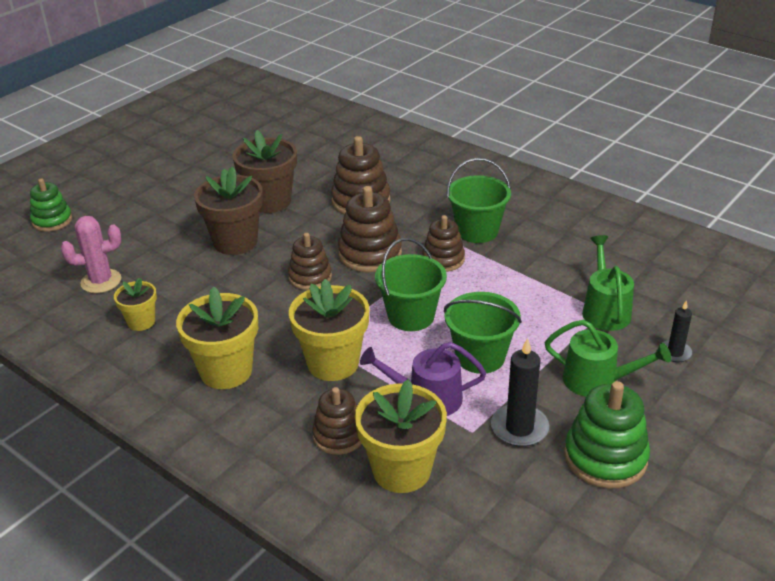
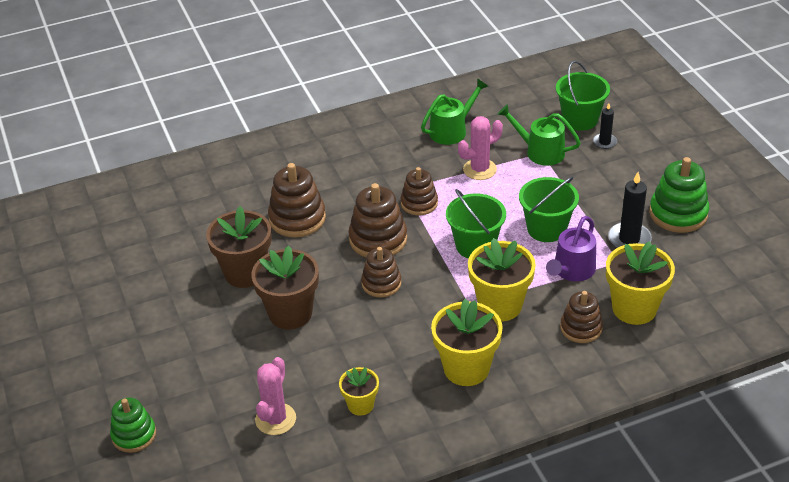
camera: 60 degrees left, 5 degrees up
(477, 231) = (397, 172): green bucket -> green bucket (580, 119)
(532, 279) = (479, 169): none -> pink cactus
(597, 381) = (608, 186): green watering can -> green watering can (452, 130)

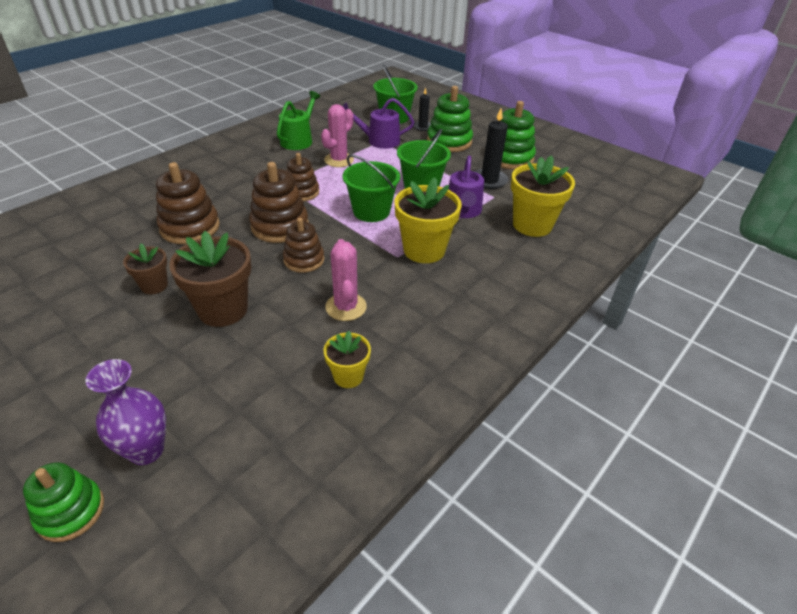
camera: 30 degrees left, 0 degrees up
(192, 411) = (146, 450): none -> purple vase
(245, 273) = (154, 285): brown flower pot -> brown flower pot, size x0.56
(275, 419) = (259, 424): pink cactus -> pink cactus (346, 307)
(466, 368) = (431, 309): yellow flower pot -> none
(540, 152) = (379, 141): green watering can -> purple watering can
(581, 328) = (503, 249): brown stacking toy -> none
(621, 172) = (449, 141): none -> green stacking toy

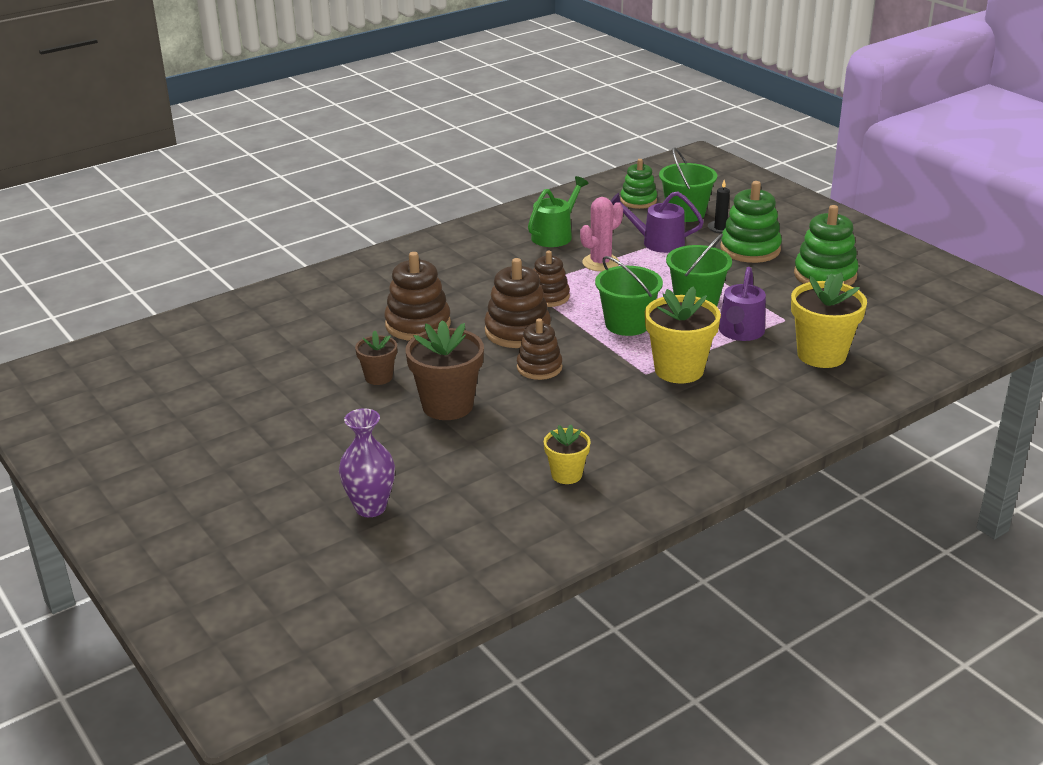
camera: 15 degrees right, 10 degrees down
(71, 511) = (307, 540): green stacking toy -> green stacking toy (638, 201)
(346, 307) = (576, 416): pink cactus -> none
(489, 180) = (786, 300): black candle -> none

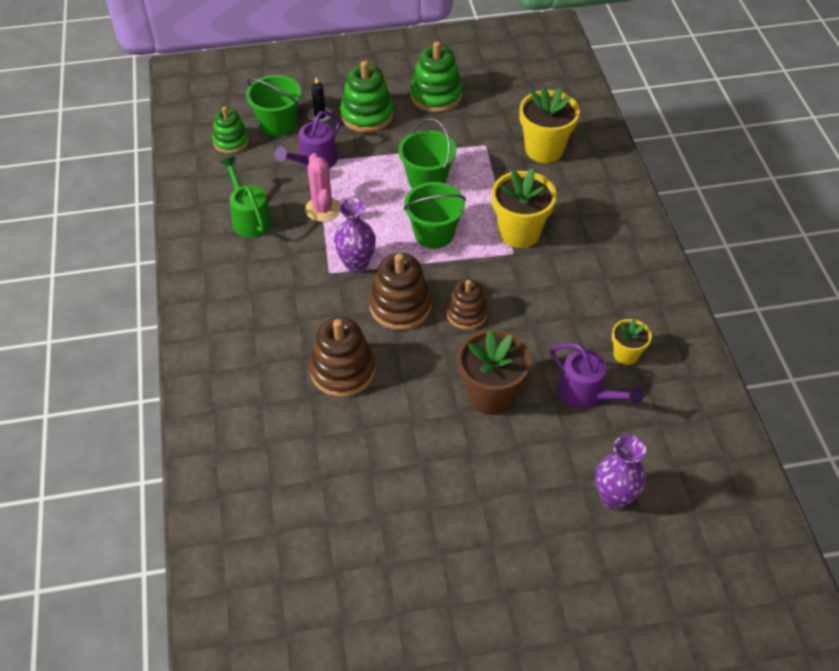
camera: 65 degrees left, 20 degrees up
(378, 377) = (416, 429): brown flower pot -> none
(548, 297) = (356, 264): brown stacking toy -> purple vase
(740, 332) = (487, 176): purple watering can -> purple watering can (586, 393)

